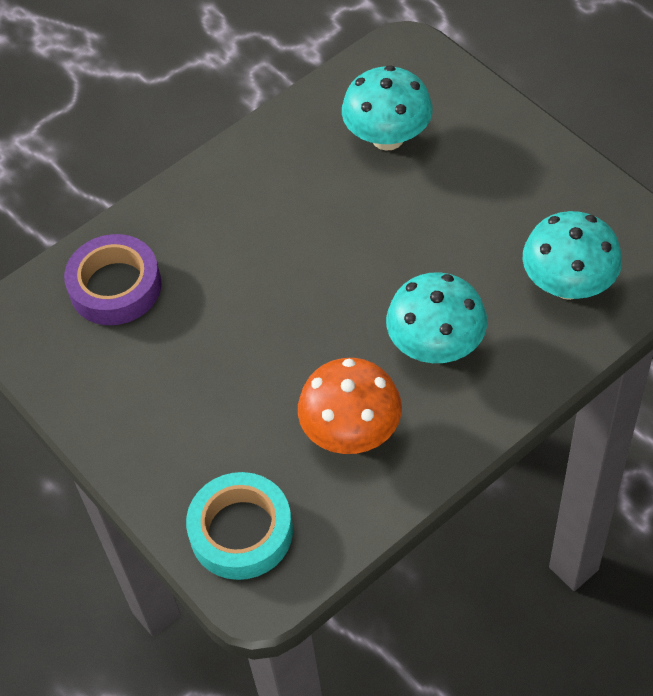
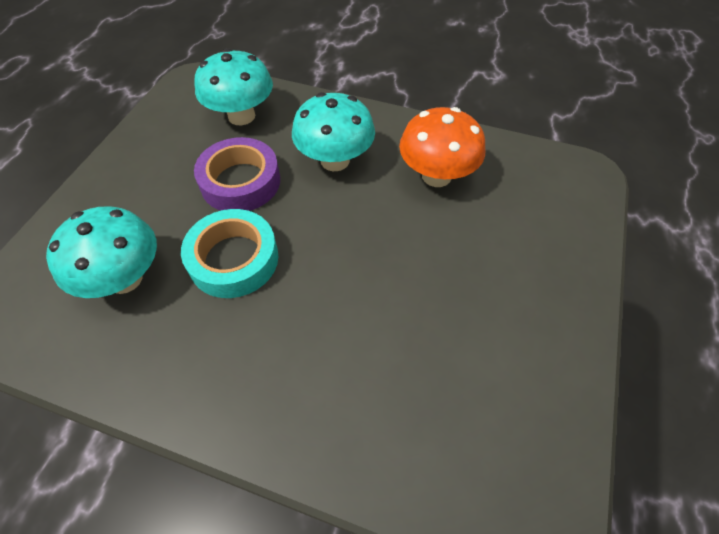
camera: 125 degrees left, 0 degrees up
(115, 286) = (428, 428): purple tape -> purple tape (240, 182)
(241, 531) = (558, 199): turquoise tape -> turquoise tape (234, 259)

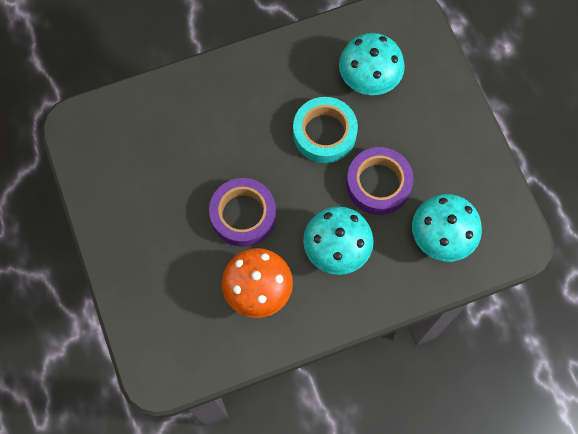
camera: 140 degrees right, 15 degrees up
(395, 243) = (243, 215): none -> purple tape

